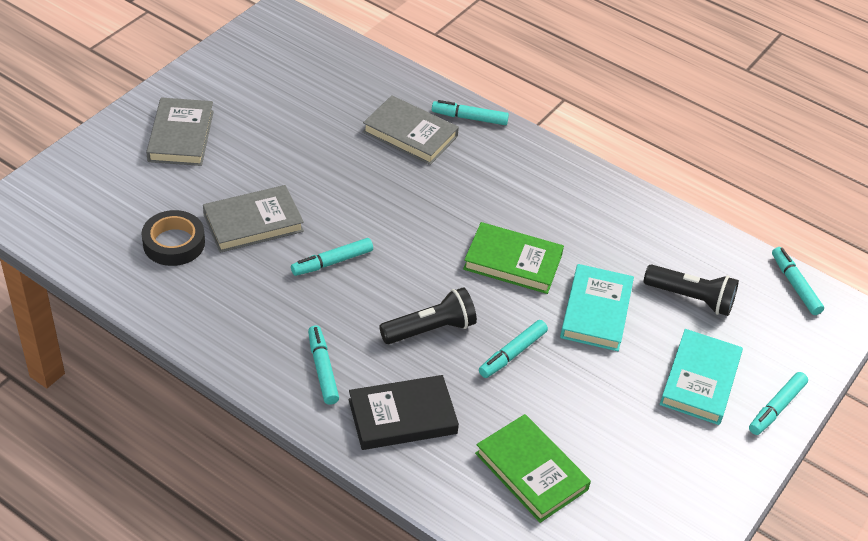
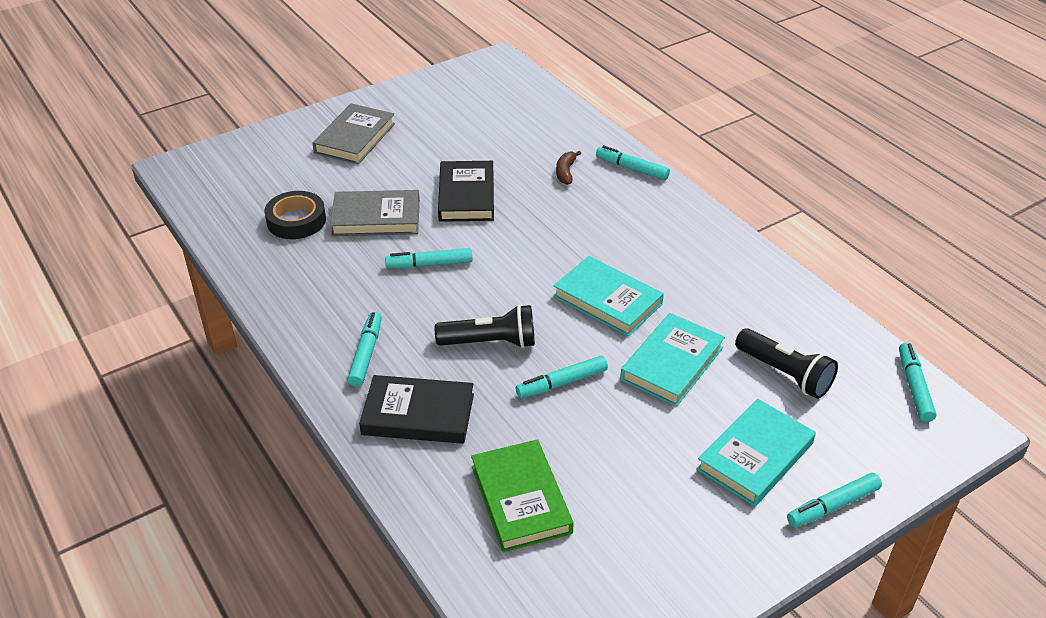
camera: 25 degrees right, 5 degrees down
(328, 179) = (466, 196): none -> black book
(410, 134) = (565, 172): grey book -> brown banana
(513, 262) = (607, 300): green book -> turquoise book

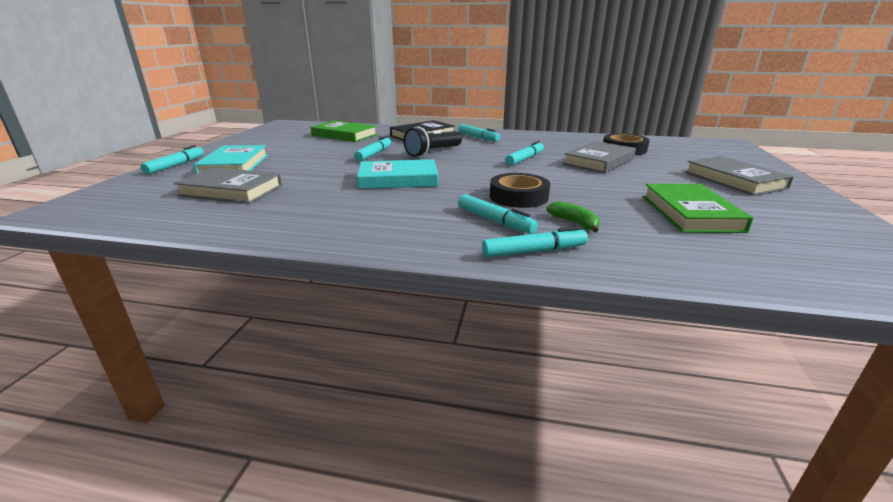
camera: 135 degrees right, 15 degrees down
(466, 196) = (590, 184): black book -> none
(478, 138) = (690, 213): none -> green book
(550, 215) = (518, 196): none -> black tape
(565, 172) = (574, 223): brown banana -> green banana
(672, 363) = (319, 173): turquoise book -> none
(784, 374) = (231, 190): black flashlight -> grey book
(914, 387) = (105, 215): turquoise marker -> turquoise marker (495, 221)

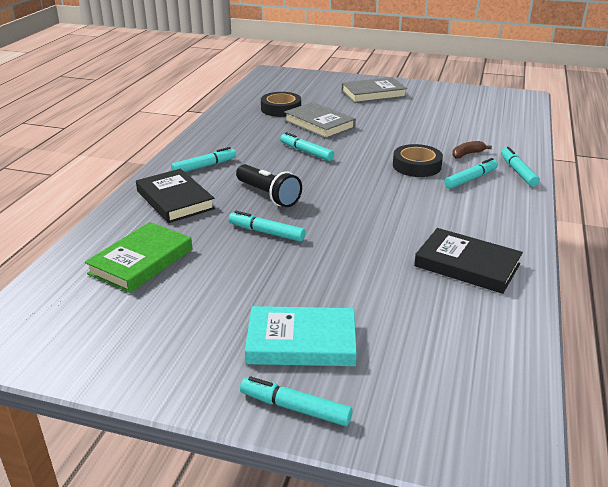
camera: 85 degrees left, 5 degrees up
(231, 190) = (415, 319): grey book -> none
(298, 210) = (467, 265): none -> black book
(398, 179) = (371, 216): turquoise book -> none
(574, 223) = (467, 154): green banana -> brown banana
(690, 213) = (442, 120): green book -> none

